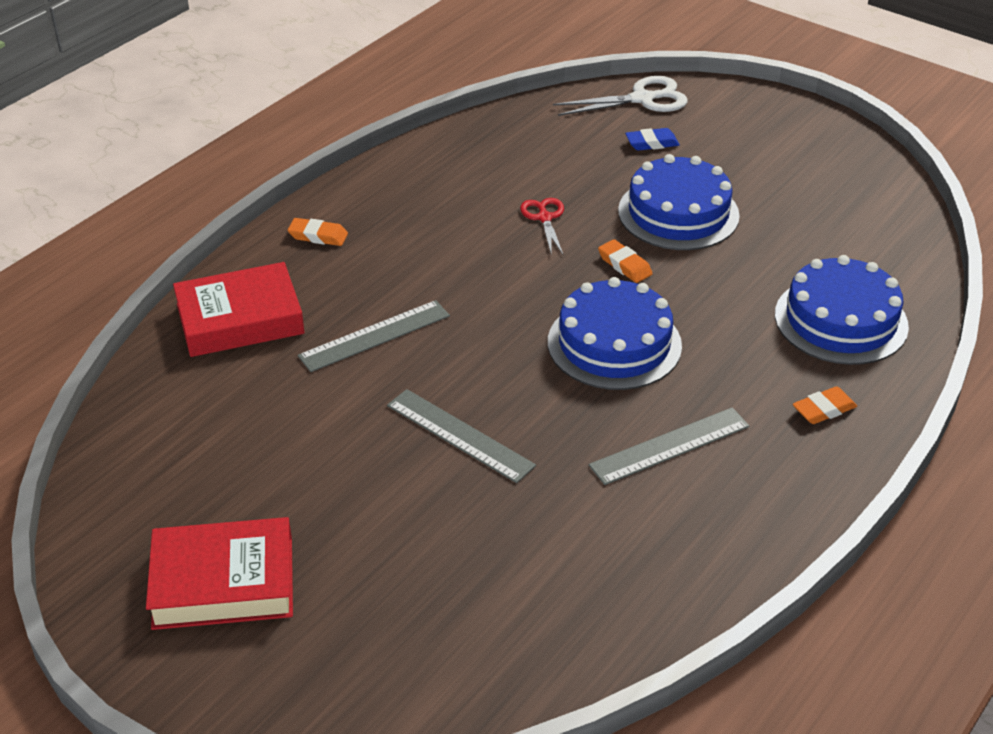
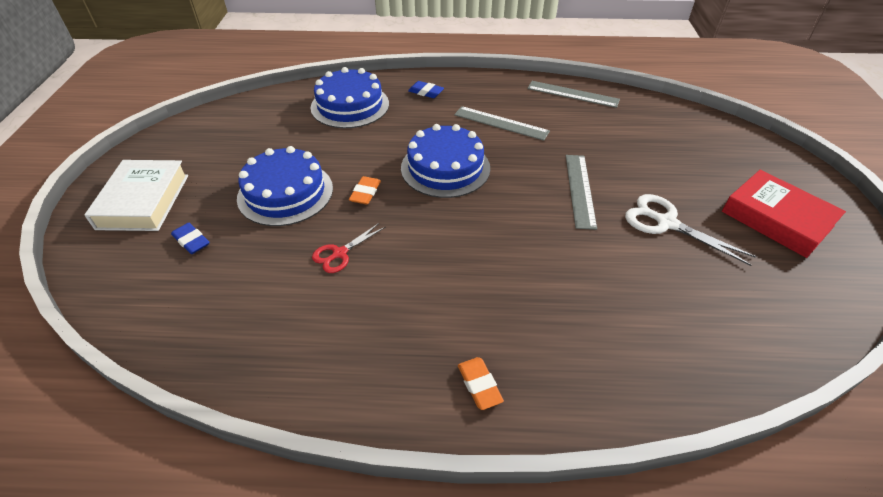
camera: 125 degrees left, 5 degrees up
(240, 319) = (621, 363): red book -> none
(375, 336) = (549, 271): grey ruler -> grey ruler (572, 94)
(642, 99) = (113, 276): white scissors -> white scissors (666, 223)
(746, 128) = (143, 201): none -> white book
(824, 409) = (426, 92): orange eraser -> blue eraser

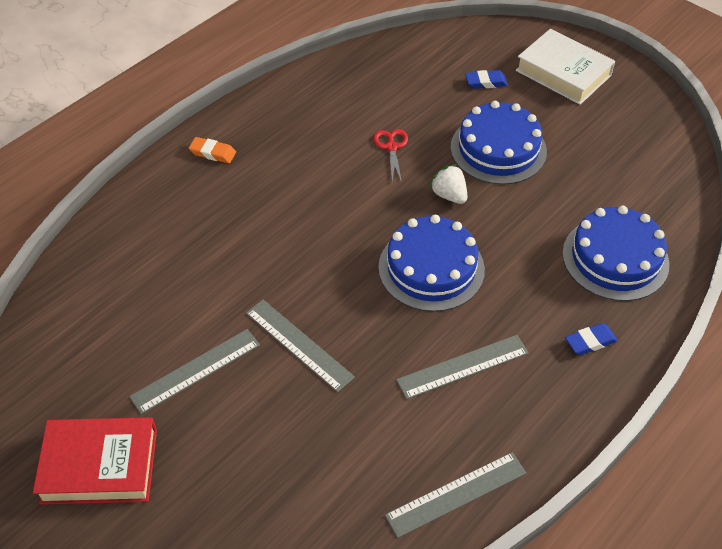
camera: 130 degrees right, 5 degrees up
(365, 193) = (449, 195): orange eraser -> white strawberry
(666, 223) = (195, 370): white scissors -> grey ruler

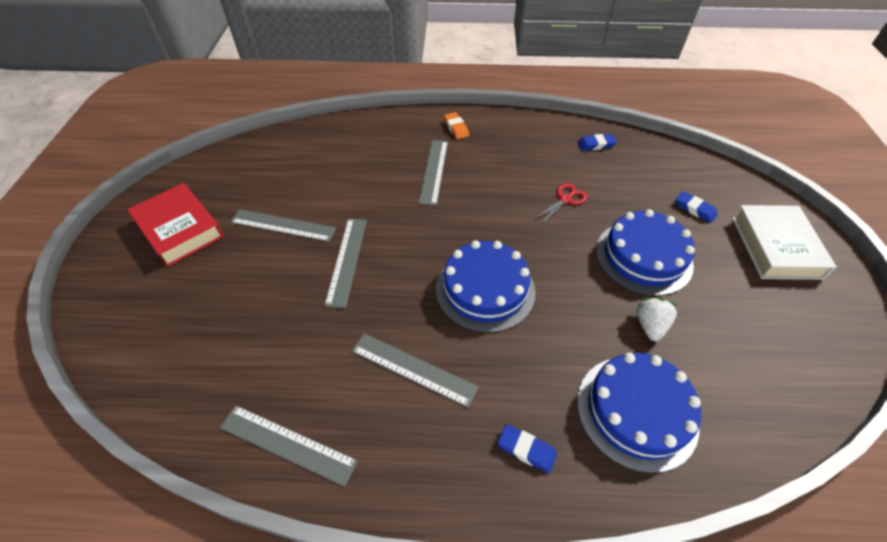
camera: 50 degrees right, 0 degrees up
(254, 209) = (434, 171): none -> grey ruler
(352, 79) = (596, 145): none -> blue eraser
(449, 195) = (563, 257): white strawberry -> white strawberry (650, 325)

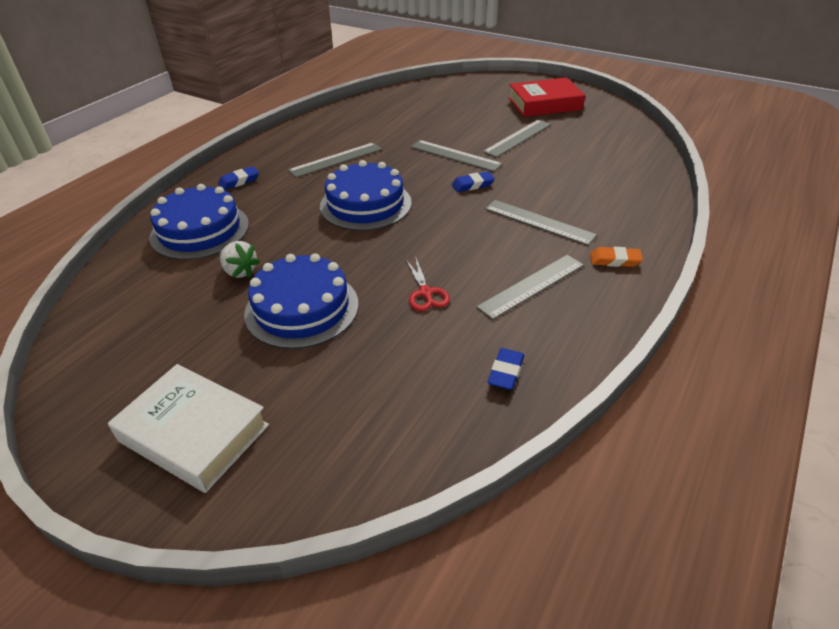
camera: 120 degrees right, 10 degrees down
(287, 444) = (337, 117): grey ruler -> grey ruler (531, 286)
(695, 209) = (315, 397): blue eraser -> blue eraser (473, 185)

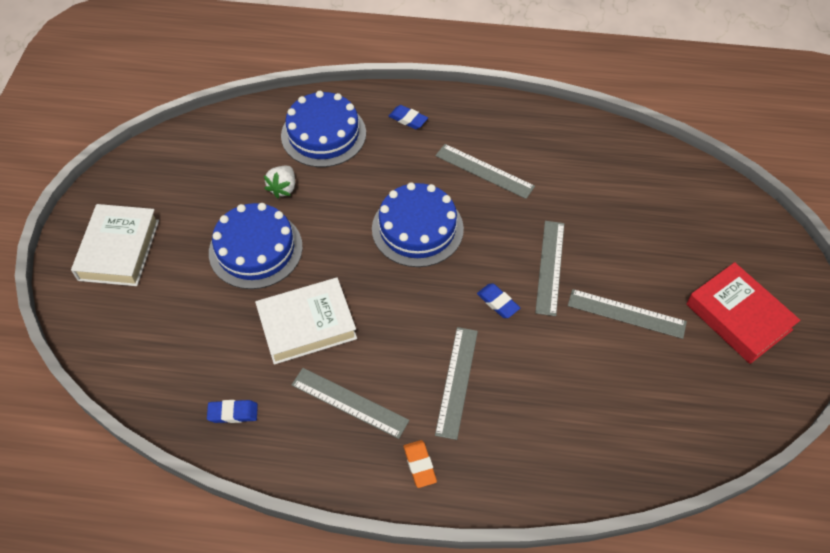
camera: 65 degrees right, 15 degrees up
(425, 293) = (307, 325): red scissors -> white book

